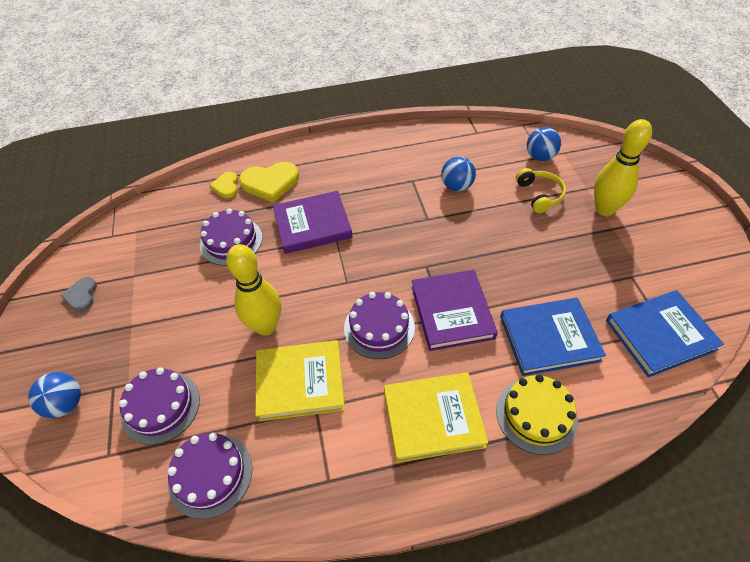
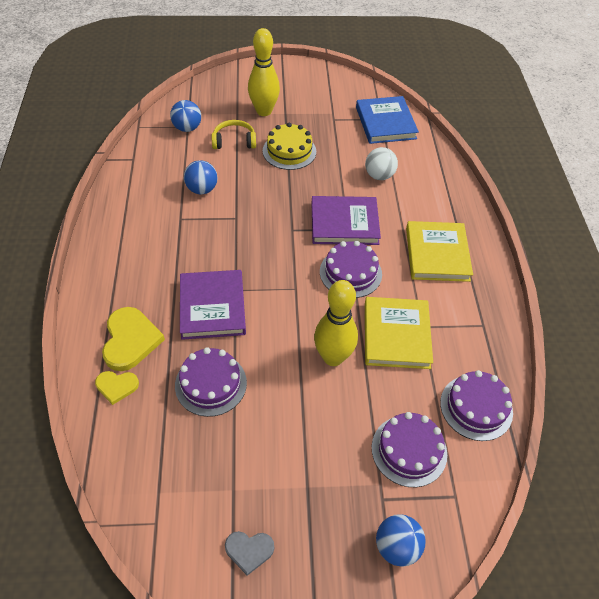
camera: 85 degrees left, 0 degrees up
(536, 415) = (439, 199): yellow cake -> yellow cake (289, 151)
(549, 338) = (379, 176): blue book -> white ball

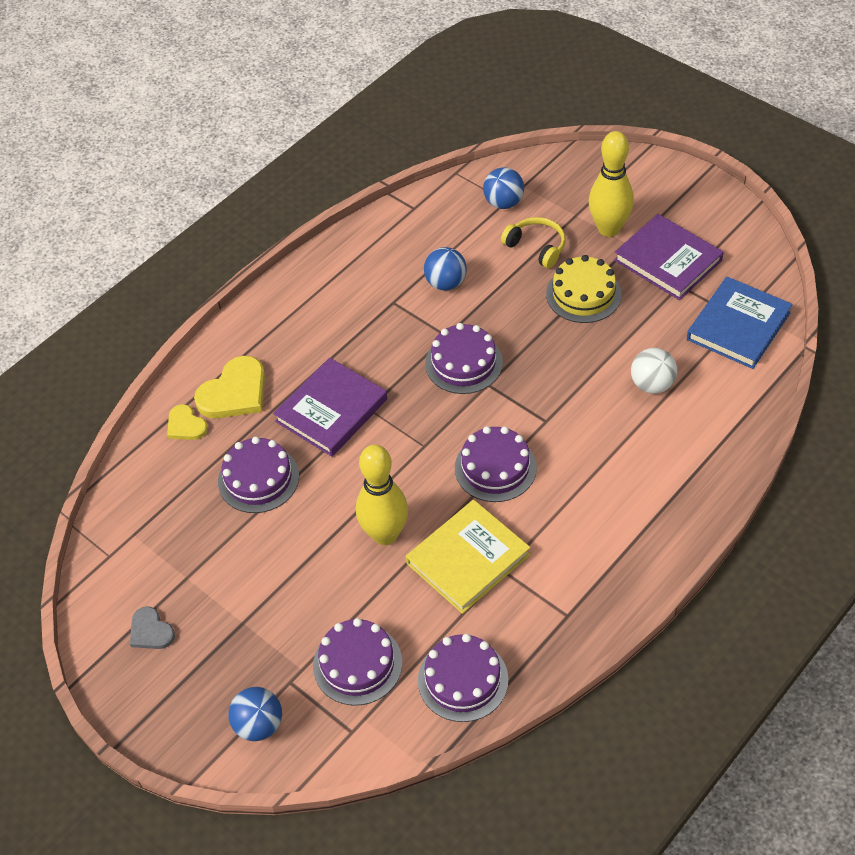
camera: 50 degrees right, 0 degrees up
(264, 227) = (463, 363): none -> purple cake
(344, 223) = (549, 413): purple book -> purple book (667, 260)
(437, 254) = (610, 512): yellow book -> none

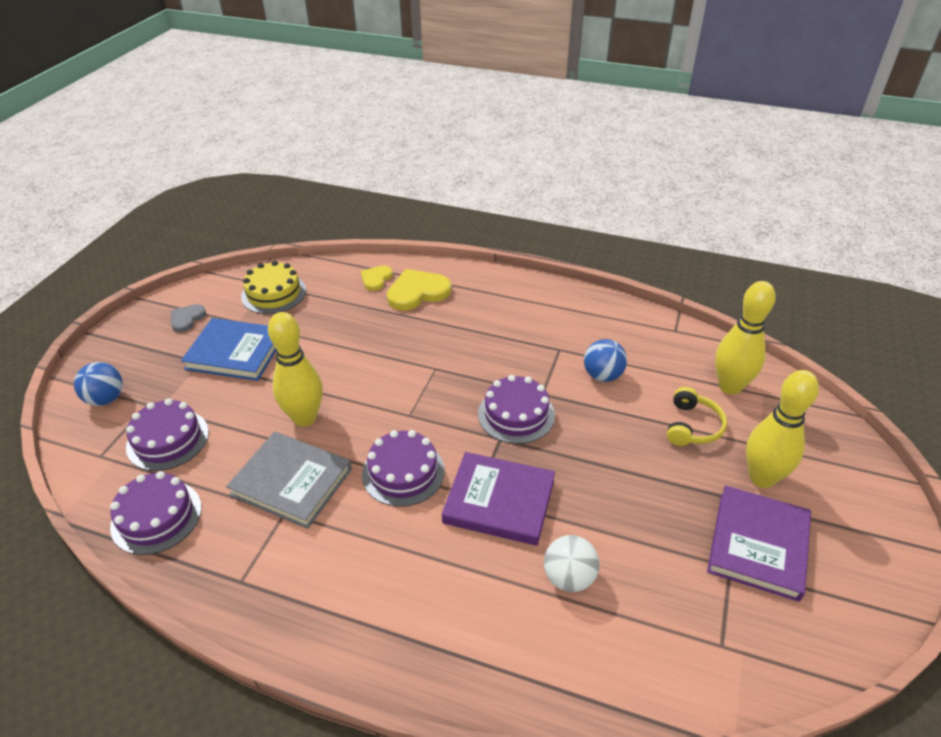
camera: 65 degrees right, 10 degrees down
(234, 392) = (417, 292): yellow heart -> yellow heart turned 135 degrees clockwise
(258, 478) = (339, 329): purple cake -> none
(331, 410) = (423, 347): purple book -> purple book (499, 501)
(468, 559) = (291, 482): yellow book -> grey book
(503, 203) = (730, 386): blue ball -> yellow bowling pin
(583, 294) = (657, 481): yellow cake -> yellow cake (274, 293)
(738, 326) = (708, 648): blue book -> blue book (235, 353)

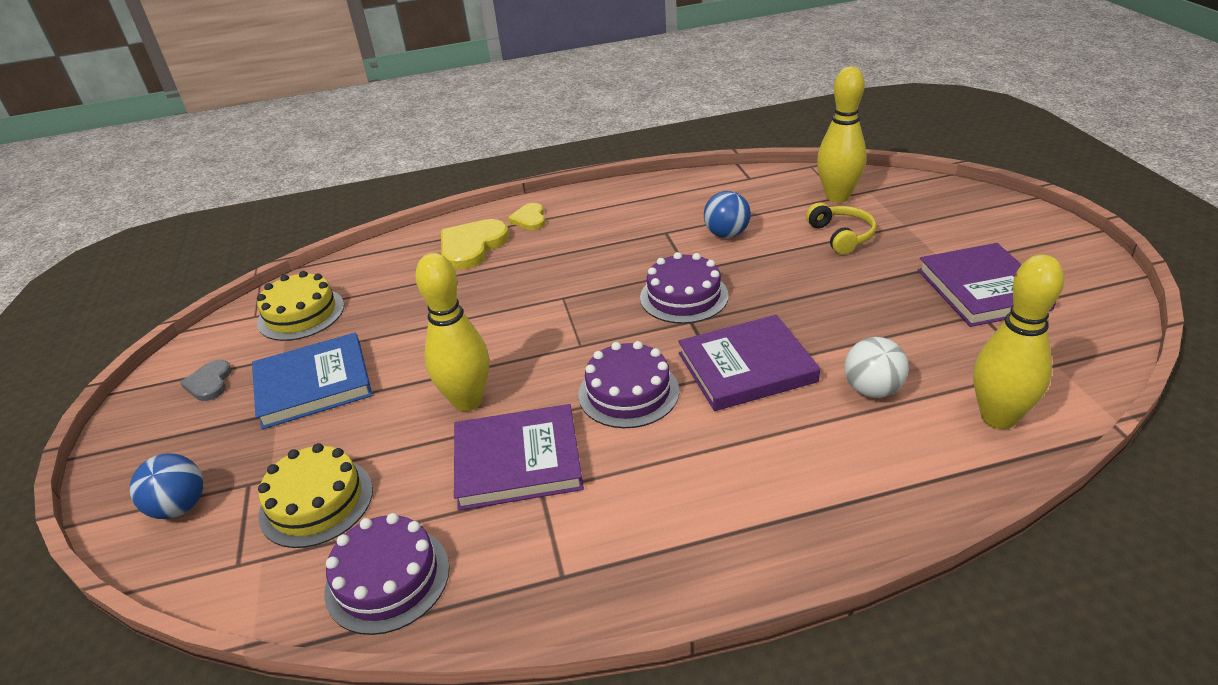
camera: 30 degrees left, 5 degrees down
(168, 439) = (316, 502): purple cake -> yellow cake
(291, 482) = (518, 461): grey book -> purple book
(376, 279) = (412, 254): yellow heart -> yellow heart (529, 219)
(762, 478) = (933, 245): yellow bowling pin -> yellow bowling pin (998, 417)

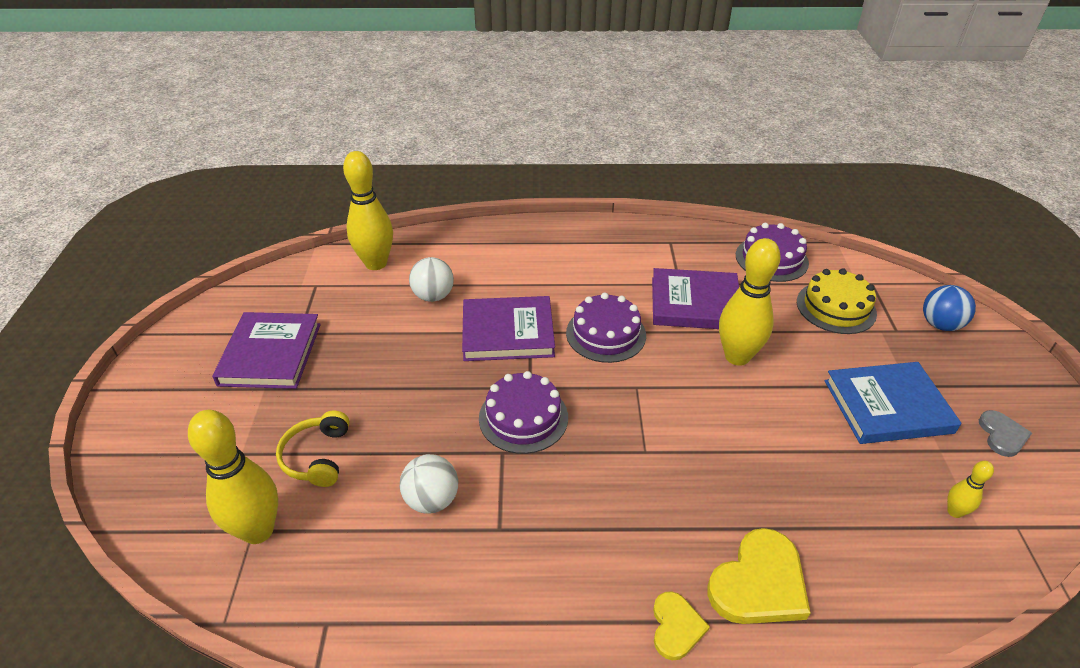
camera: 170 degrees left, 5 degrees up
(301, 314) = (954, 512): yellow cake -> yellow bowling pin
(726, 234) = (432, 500): blue ball -> white ball

